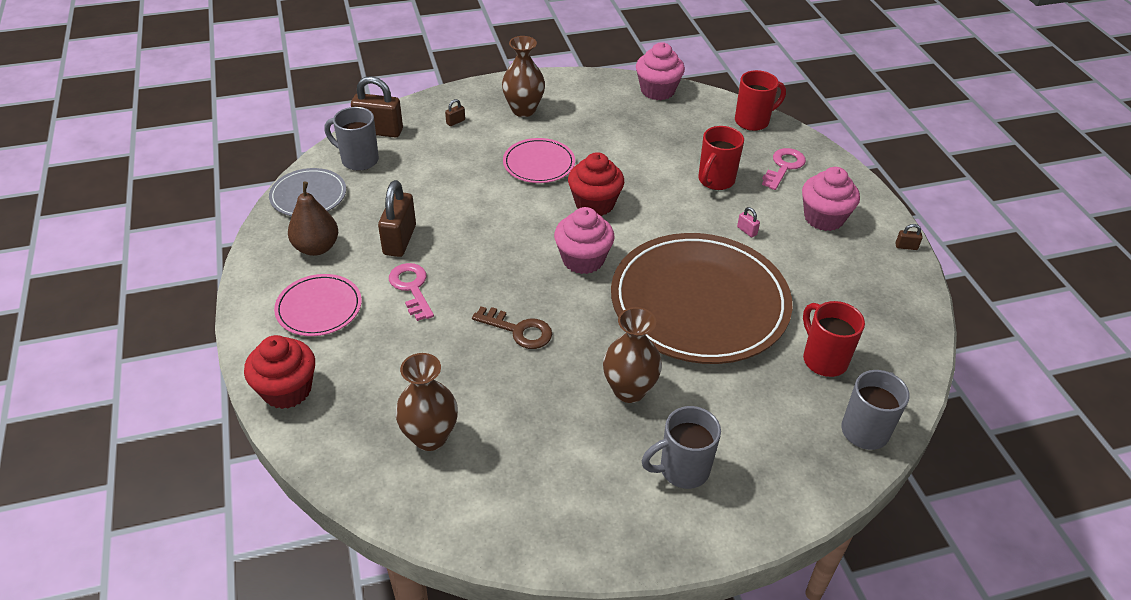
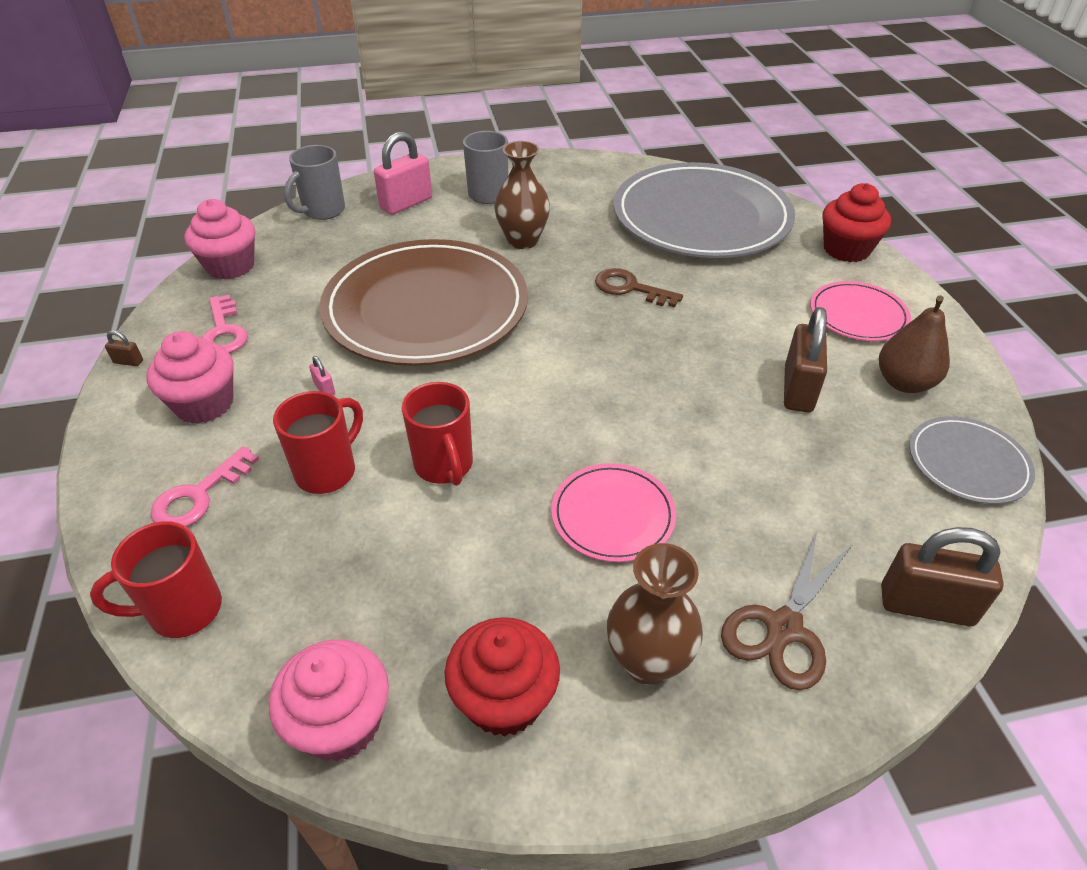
camera: 175 degrees left, 0 degrees up
(358, 160) = (928, 533): grey mug -> none
(412, 288) = (760, 331): pink key -> pink key (224, 331)
(430, 437) = (701, 217): brown vase -> grey plate
(455, 122) = (783, 628): brown padlock -> brown scissors
(583, 260) = (554, 358): pink cupcake -> pink cupcake (230, 266)
(594, 204) = (528, 436): red cupcake -> red cupcake (504, 699)
(776, 447) = (406, 203): none -> pink padlock
(823, 359) = (323, 257): red mug -> red mug (444, 466)

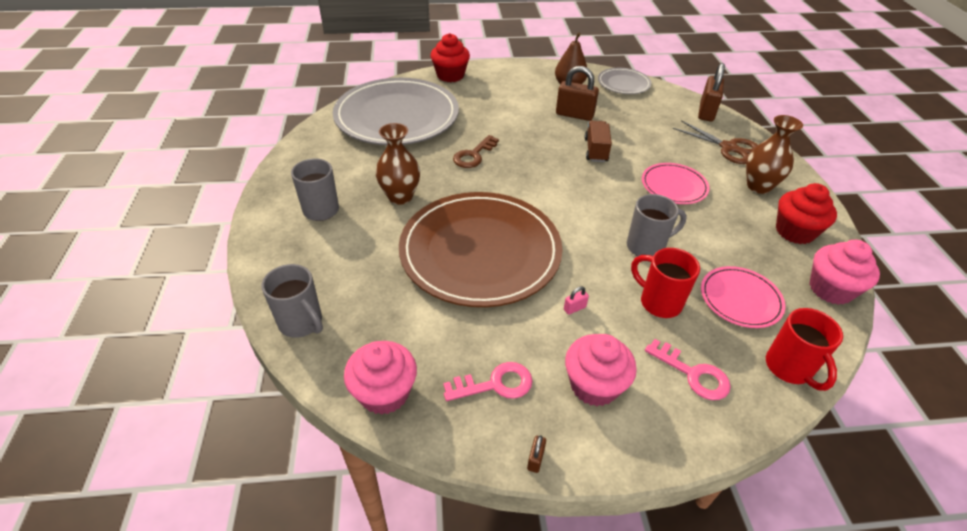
camera: 85 degrees left, 0 degrees up
(406, 203) = (313, 261): pink padlock -> none
(444, 466) = (647, 247): red mug -> grey mug
(692, 415) = (596, 150): none -> brown truck
(858, 315) = (513, 85): pink plate -> pink plate (740, 299)

